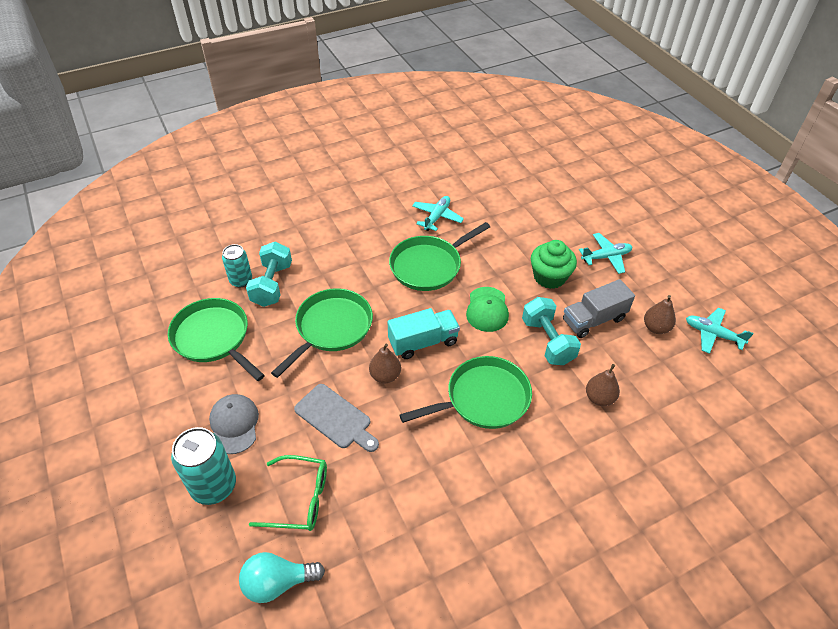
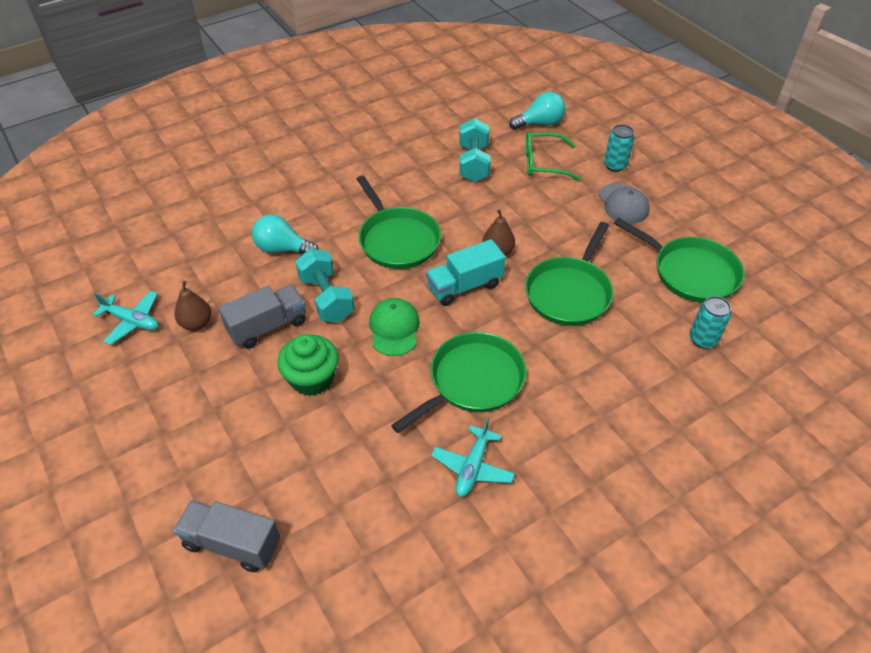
camera: 175 degrees right, 0 degrees up
(214, 486) = (615, 165): turquoise can -> turquoise can, size x0.63
(272, 285) = (662, 337): turquoise dumbbell -> turquoise dumbbell (473, 163)
(335, 418) = (534, 215): grey cutting board -> none
(483, 398) = (397, 240): green pan -> green pan turned 90 degrees counterclockwise
(581, 194) = (232, 543): none -> grey truck
(599, 398) = (282, 249): brown pear -> turquoise light bulb
(606, 257) = (226, 417): turquoise plane -> none

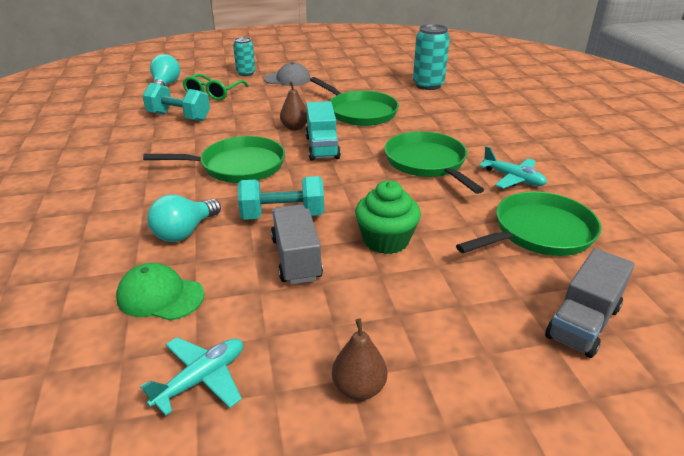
camera: 70 degrees left, 15 degrees down
(196, 323) = (251, 314): brown pear -> brown pear (359, 388)
(394, 328) = (348, 186): green cap -> green cap (160, 296)
(691, 272) = (369, 76): green pan -> green pan (539, 232)
(703, 339) = (428, 85): turquoise can -> turquoise can, size x1.58

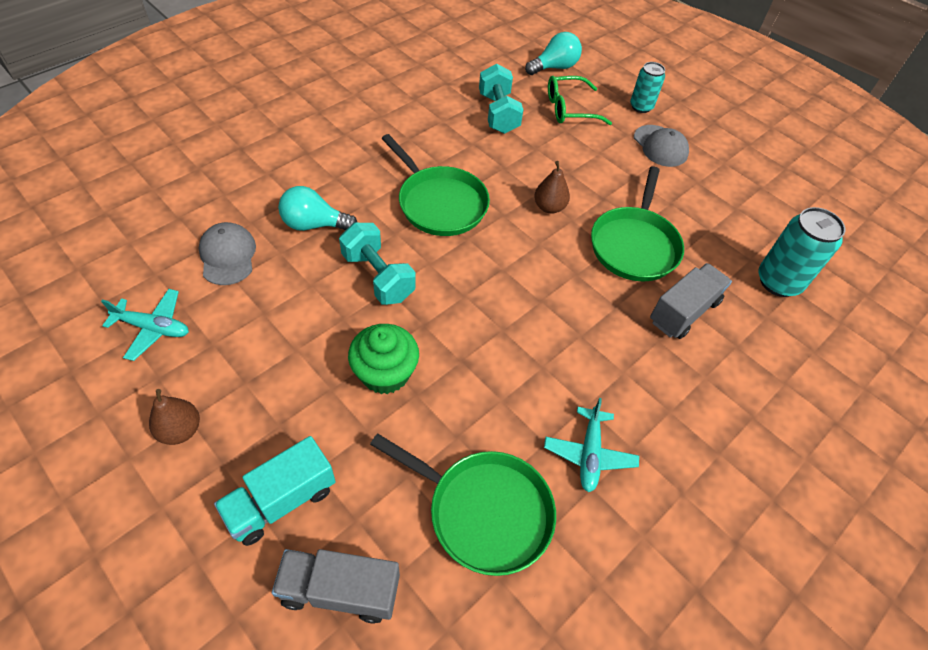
camera: 55 degrees right, 20 degrees up
(160, 296) = (228, 256): green cap -> grey cap
(296, 259) = (319, 317): grey truck -> grey truck (684, 312)
(322, 147) = (525, 248): turquoise truck -> turquoise truck (281, 501)
(427, 163) = (562, 354): green pan -> none

